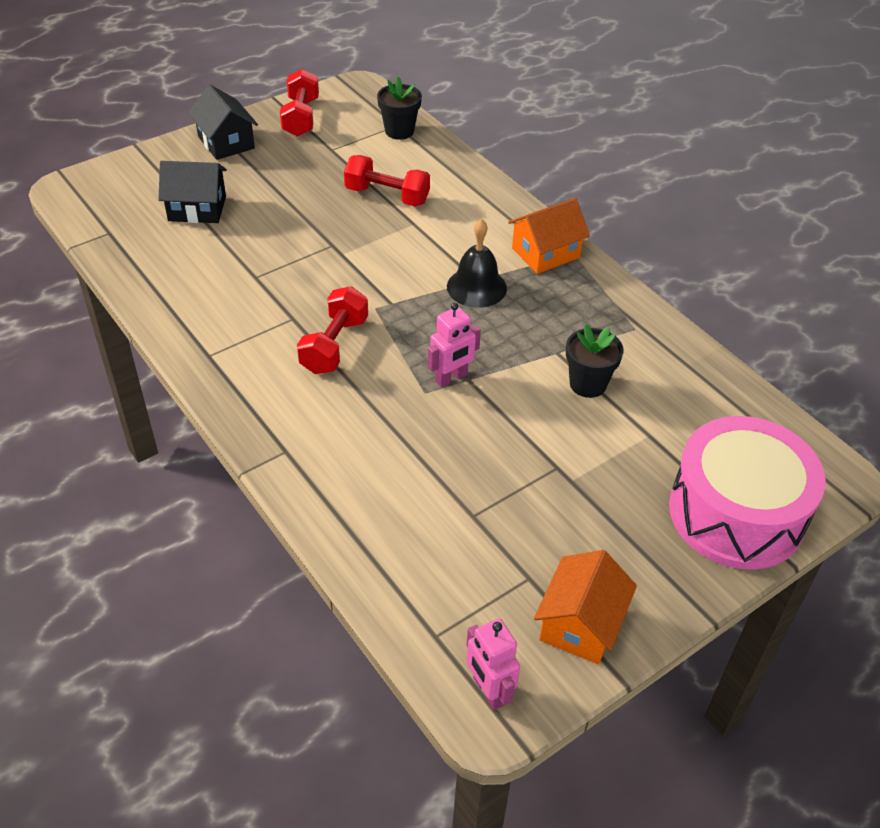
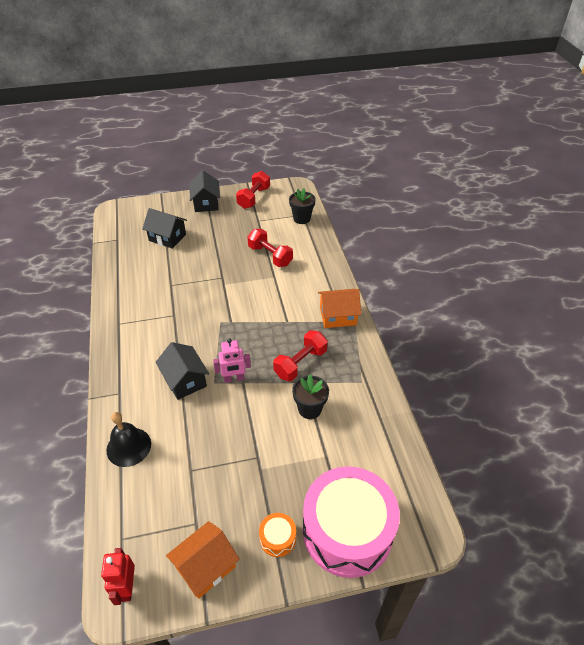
camera: 25 degrees right, 0 degrees up
(334, 345) = (184, 338): red dumbbell -> red dumbbell (300, 363)
(378, 402) = (185, 380): none -> black house
(476, 287) = (284, 326): black bell -> black bell (128, 447)
(488, 691) = (127, 587): pink robot -> red robot
(653, 555) = (277, 538): none -> orange drum

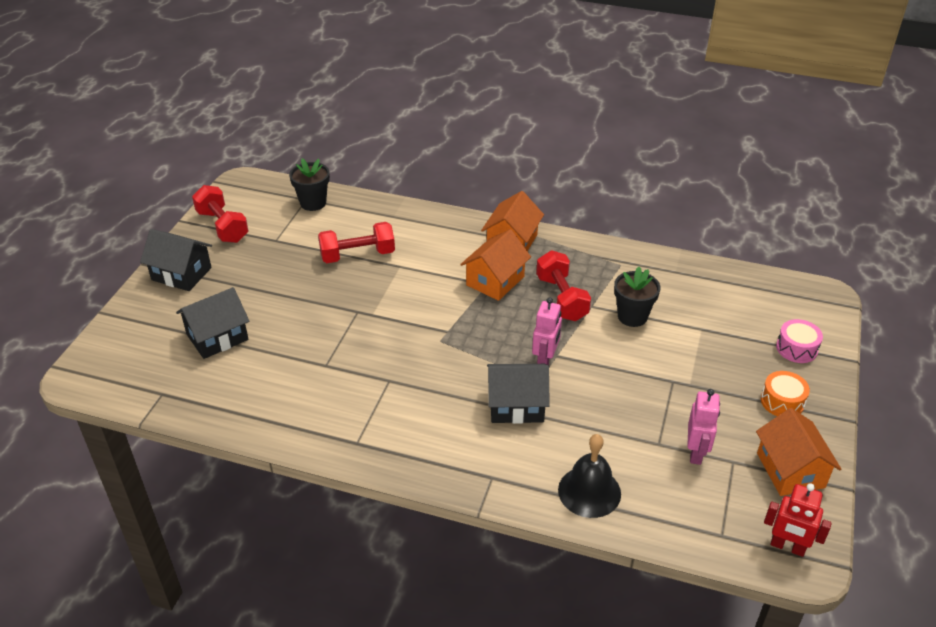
camera: 60 degrees left, 5 degrees down
(193, 496) = (696, 452): none -> pink robot
(293, 324) = (495, 281): none -> orange house
(347, 530) = (796, 348): pink drum -> pink drum, size x0.40

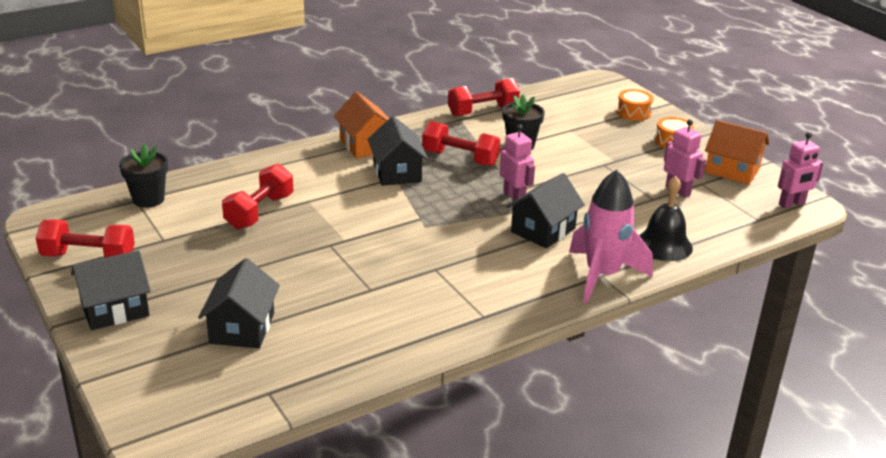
camera: 50 degrees left, 10 degrees down
(492, 478) = (602, 276): none -> pink rocket
(495, 281) = (397, 172): orange house -> black house
(654, 265) = (482, 111): none -> red dumbbell
(787, 547) = (792, 204): red robot -> pink robot
(796, 348) = (633, 113): pink drum -> orange drum

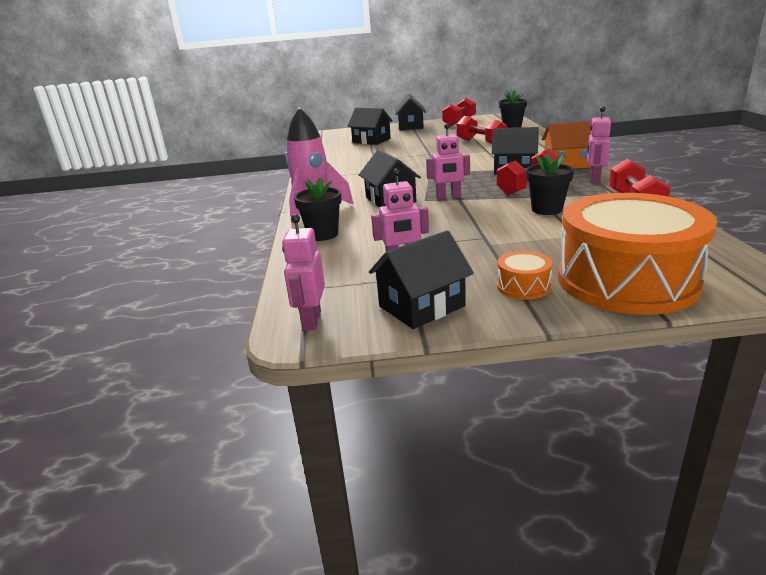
camera: 120 degrees right, 5 degrees down
(418, 129) = (594, 179): none -> pink robot
(633, 113) = (626, 281): orange drum -> orange drum, size x2.49
(663, 245) = (323, 235): black bell -> black flower pot
(732, 170) = (421, 306): orange house -> black house

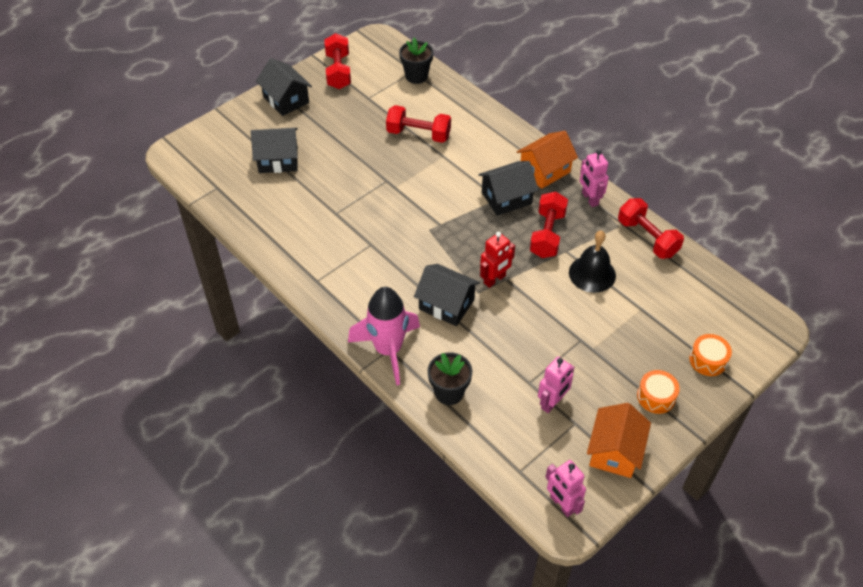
camera: 40 degrees left, 25 degrees up
(421, 306) = (614, 451): black house -> orange house
(448, 197) = (495, 279): pink robot -> red robot
(546, 209) = (592, 274): black flower pot -> black bell
(626, 281) = (708, 360): orange drum -> orange drum, size x0.40

